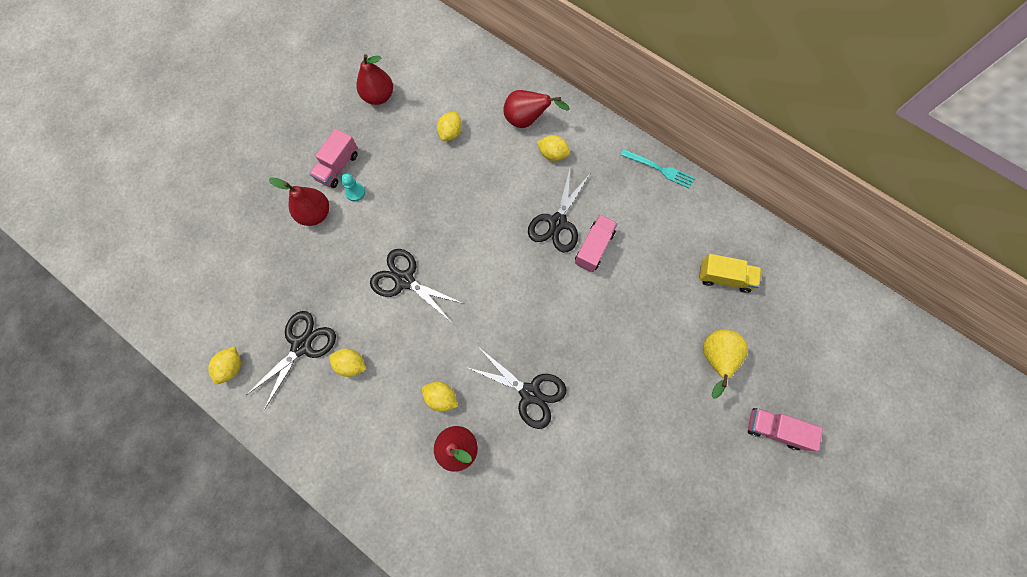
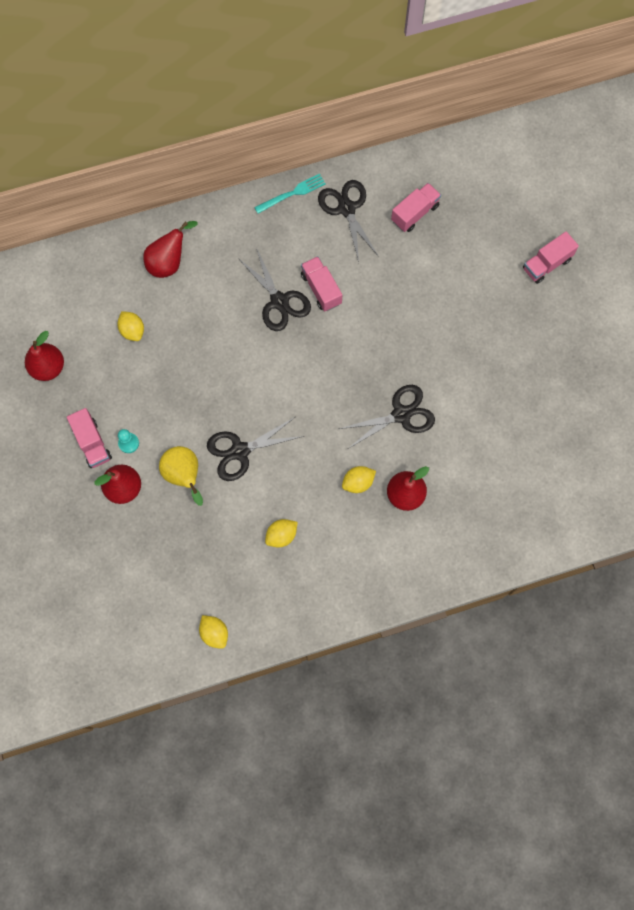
camera: 55 degrees left, 0 degrees up
(302, 345) = (237, 566): black scissors -> black scissors (346, 208)
(552, 154) = (216, 264): yellow lemon -> none
(715, 358) = (470, 266): yellow pear -> yellow pear (184, 476)
(724, 277) = (415, 213): yellow truck -> pink truck

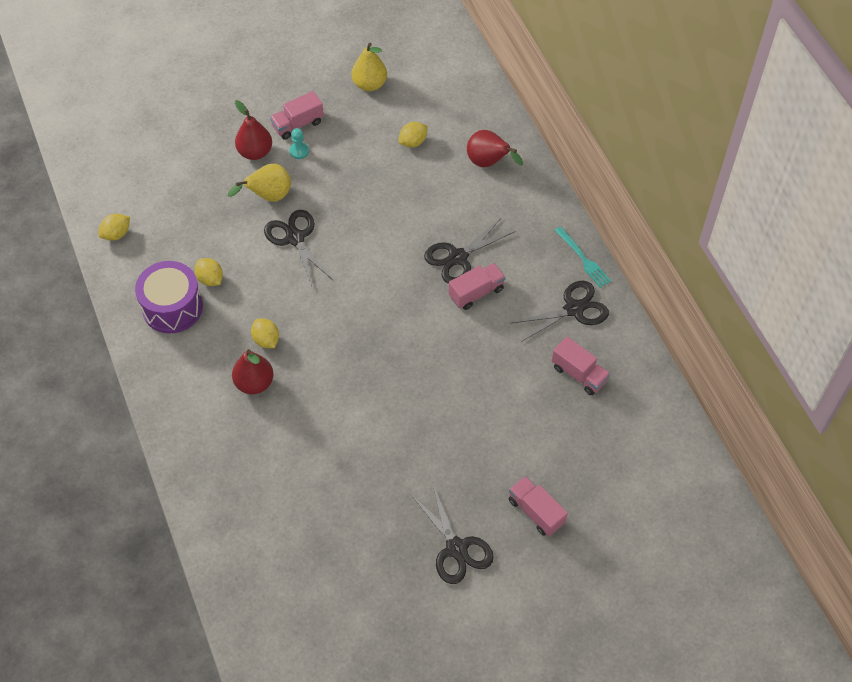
camera: 85 degrees right, 15 degrees down
(48, 368) = (369, 84): red pear -> yellow pear
(312, 573) = (172, 307): none -> purple drum
(401, 414) = (342, 375): black scissors -> black scissors (456, 549)

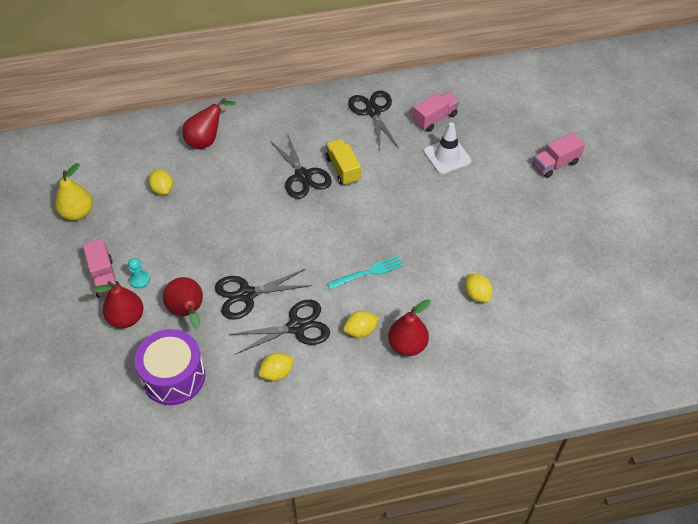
camera: 80 degrees left, 5 degrees down
(116, 234) = (192, 461): yellow lemon -> yellow lemon (477, 295)
(172, 307) = (303, 411): purple drum -> purple drum (173, 376)
(268, 196) = (188, 312): yellow pear -> red pear
(456, 549) = (586, 218): black scissors -> black scissors (297, 327)
(476, 293) = (343, 169): pink truck -> yellow truck
(520, 393) = (447, 156): none -> white traffic cone
(584, 259) = (326, 97): turquoise fork -> turquoise fork (368, 272)

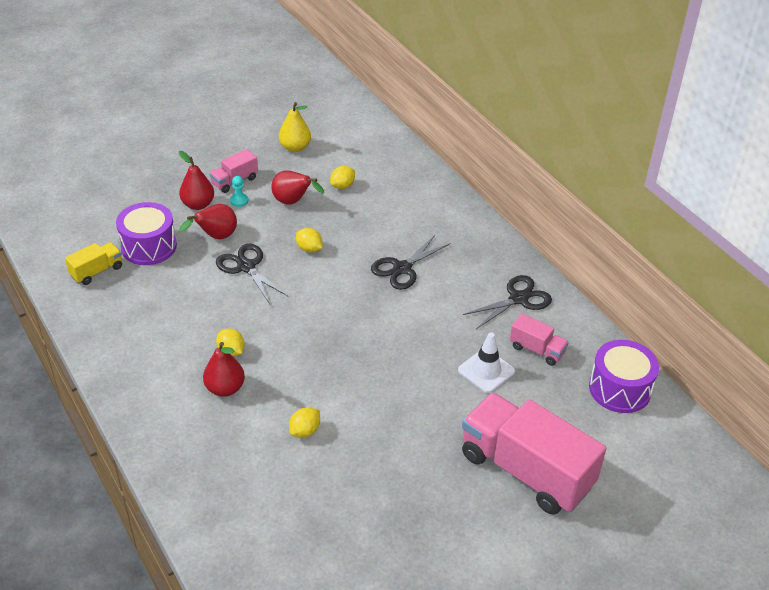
camera: 70 degrees right, 10 degrees down
(206, 140) = (414, 195): red pear -> red pear (293, 202)
(277, 373) = (169, 306): yellow lemon -> yellow lemon (309, 249)
(297, 327) = (222, 307): black scissors -> none
(343, 169) = (425, 294): yellow truck -> yellow truck (97, 271)
(368, 272) = (302, 342): turquoise fork -> none
(491, 86) = (620, 389): none -> purple drum
(555, 164) = (526, 470): pink truck -> pink truck, size x2.20

